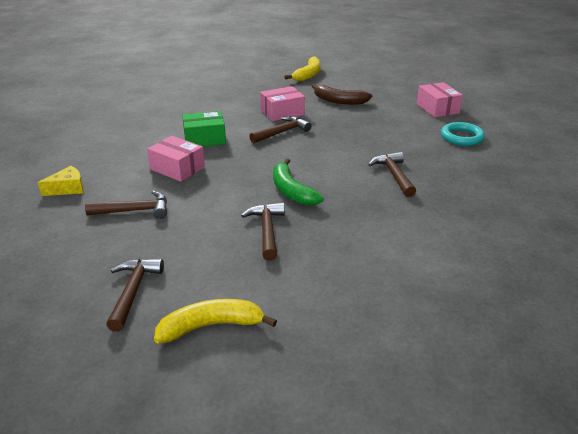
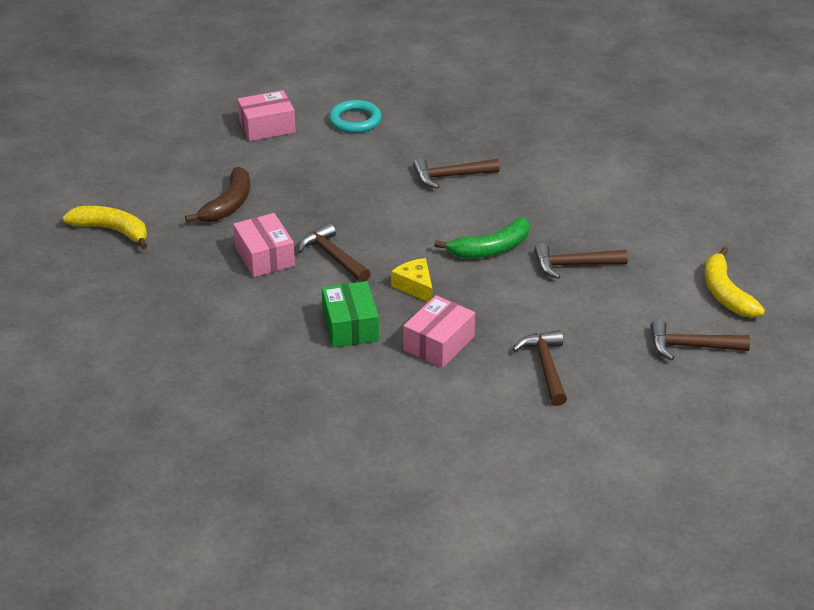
camera: 90 degrees left, 5 degrees up
(68, 188) = (498, 437): yellow cheese -> yellow cheese (415, 286)

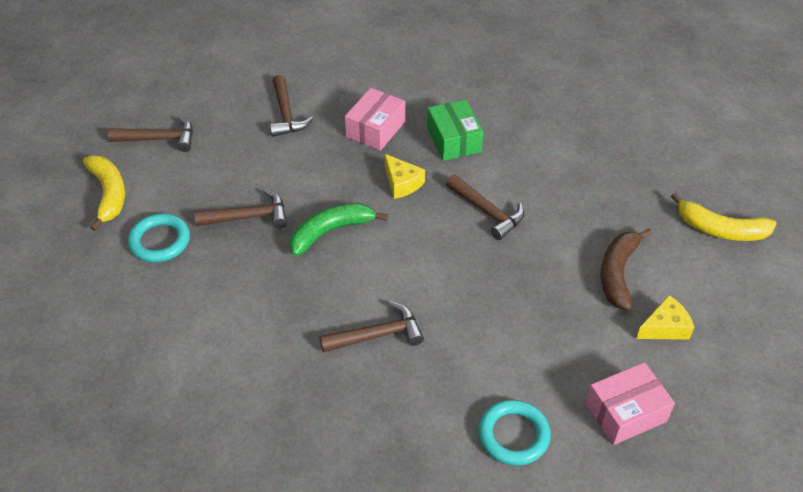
camera: 175 degrees right, 10 degrees up
(209, 169) = (665, 327): none -> yellow cheese
(264, 257) = (554, 207): pink box -> none
(657, 250) = (160, 241): none -> turquoise ring

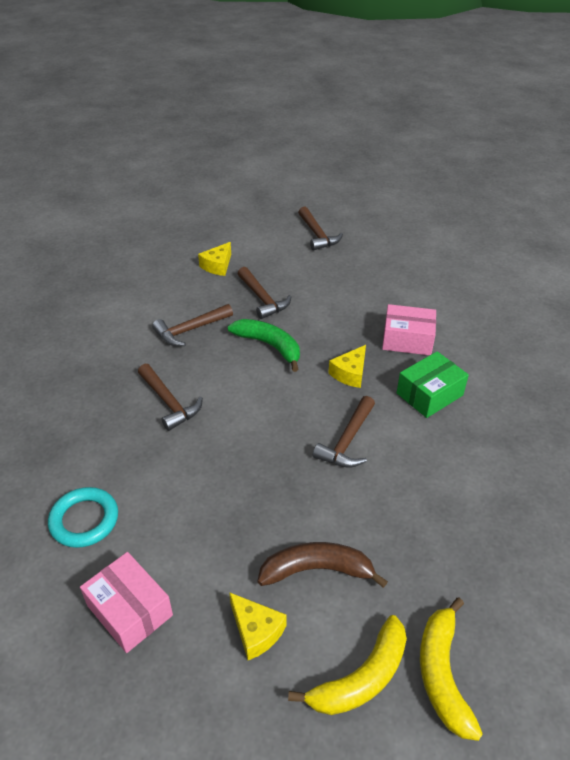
camera: 70 degrees right, 5 degrees down
(109, 194) = (250, 231): yellow banana -> yellow banana (361, 678)
(160, 241) = (217, 266): turquoise ring -> yellow cheese
(286, 114) = (388, 285): brown hammer -> brown hammer (190, 330)

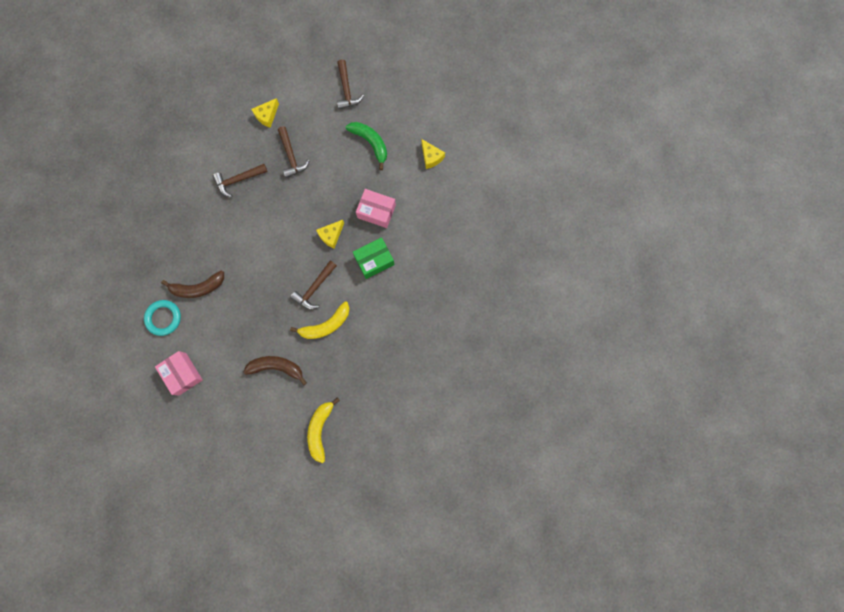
camera: 10 degrees right, 35 degrees up
(144, 466) = (198, 288): none -> brown banana
(169, 402) = (217, 242): brown hammer -> none
(256, 631) = (240, 394): yellow cheese -> yellow cheese (431, 157)
(269, 346) = (286, 203): green banana -> green banana (370, 143)
(361, 678) = (283, 425): yellow banana -> yellow banana (326, 325)

